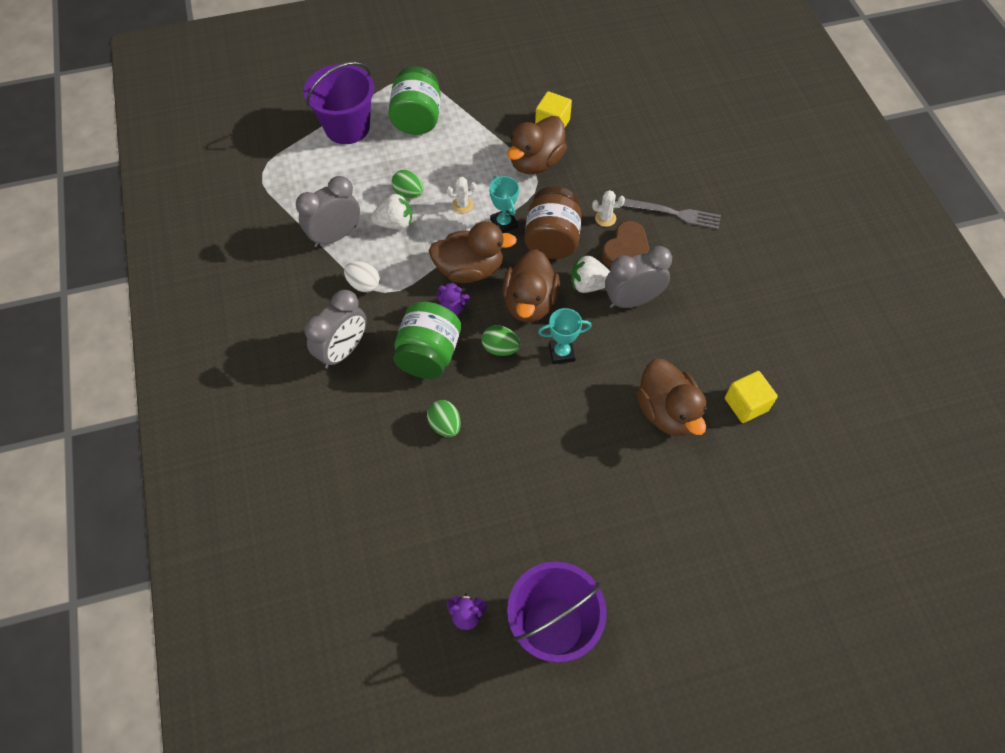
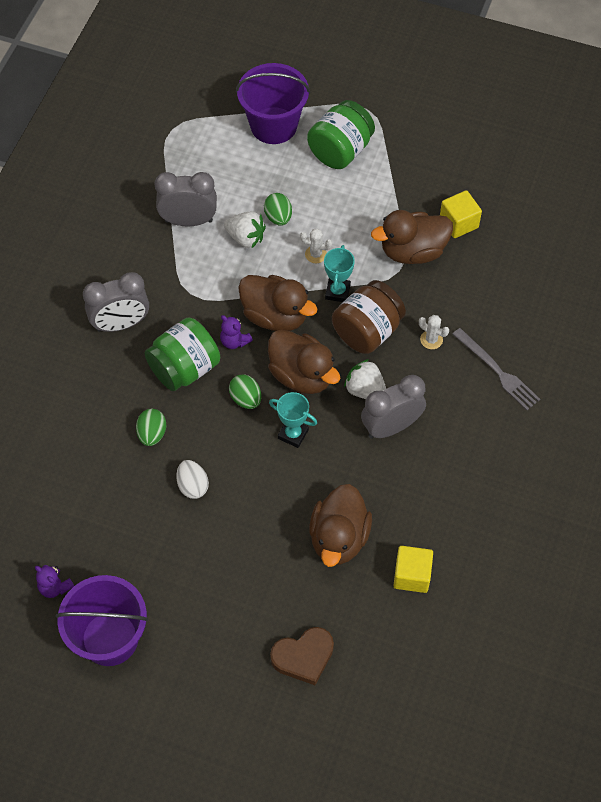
camera: 35 degrees right, 0 degrees up
(363, 284) = (179, 277): white egg -> white egg (193, 486)
(529, 303) = (302, 375): brown duck -> brown duck turned 90 degrees counterclockwise
(626, 249) = (425, 378): brown heart -> brown heart (303, 657)
(632, 300) = (391, 427): grey clock -> grey clock turned 45 degrees counterclockwise

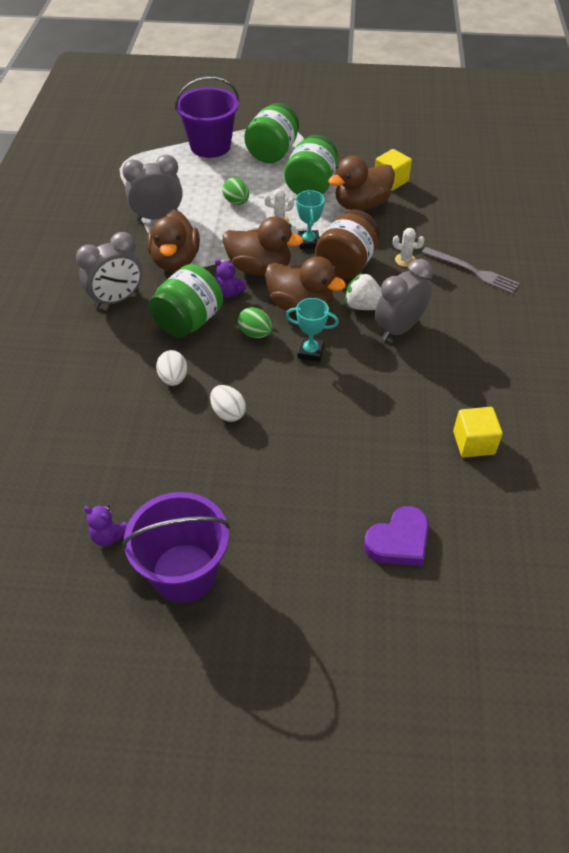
camera: 15 degrees left, 10 degrees down
(152, 434) = (173, 378): green egg -> white egg
(246, 238) = (213, 220): white strawberry -> none
(303, 657) = (398, 541): brown heart -> purple heart
(339, 538) = (389, 426): brown duck -> brown duck (175, 261)
(367, 212) = (311, 186): none -> green jar

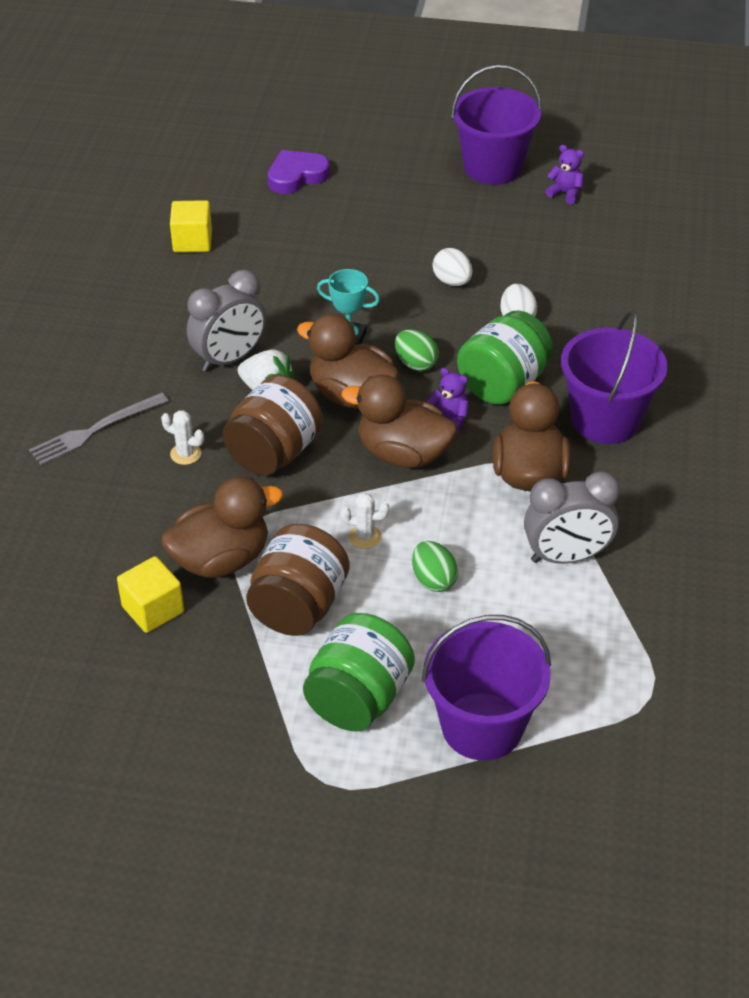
camera: 175 degrees left, 5 degrees down
(117, 299) = (605, 420): grey clock -> purple bucket
(308, 242) = (323, 493): turquoise trophy -> none
(311, 186) = (298, 606): green jar -> brown jar
(472, 271) = (95, 430): grey fork -> grey fork turned 75 degrees counterclockwise

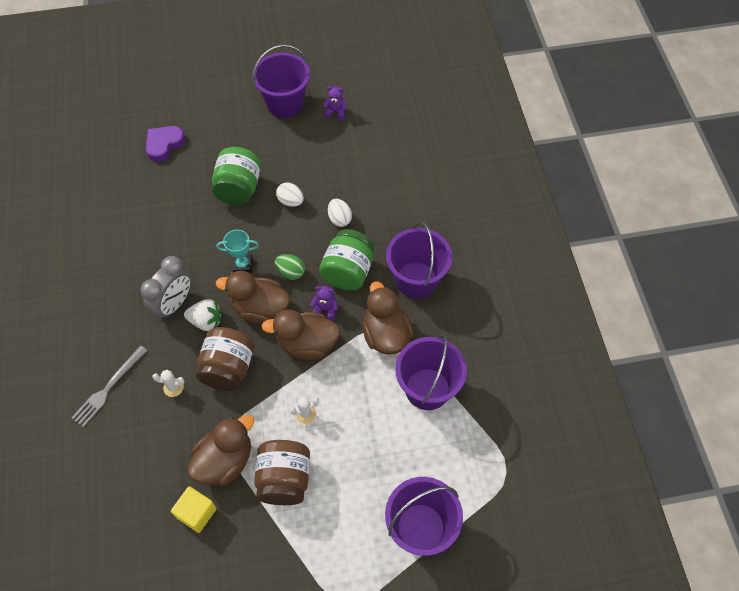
camera: 20 degrees left, 15 degrees up
(192, 241) = (115, 217): yellow cube -> none
(358, 698) = (343, 534): green jar -> green jar (239, 189)
(433, 580) = (357, 432): green egg -> none
(566, 557) = (427, 389): grey clock -> purple bucket

